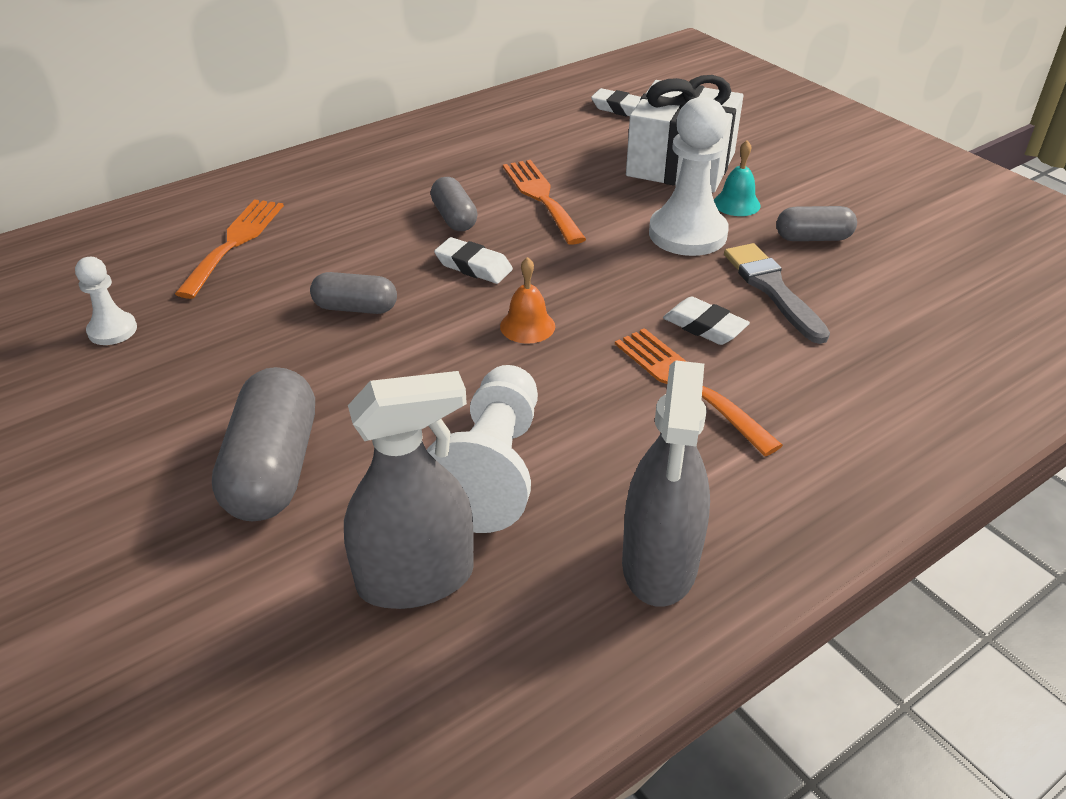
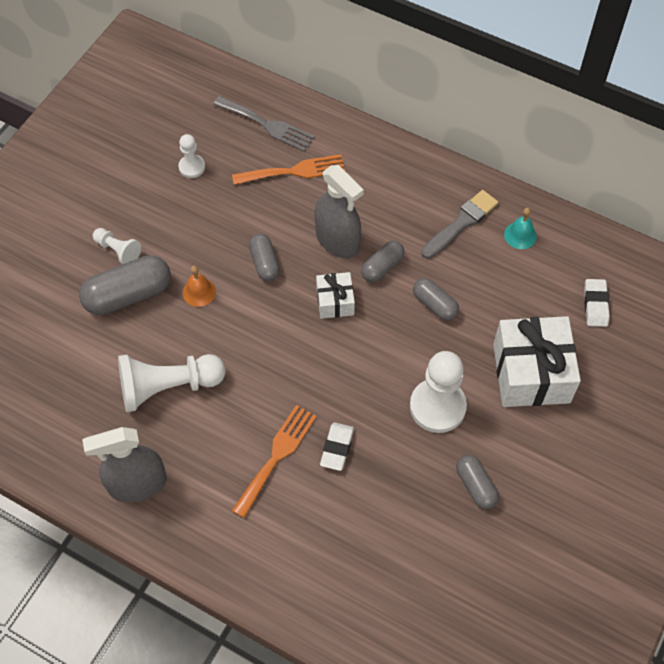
camera: 65 degrees right, 20 degrees up
(132, 244) = (267, 125): none -> grey fork
(172, 457) = (118, 250): none -> white pawn
(415, 579) = (88, 387): grey spray bottle -> grey spray bottle (337, 240)
(473, 266) = (335, 301): white eraser -> white gift
(527, 326) = (291, 354): orange bell -> orange bell (199, 292)
(541, 197) = (434, 304): orange fork -> grey capsule
(736, 204) = (495, 425): turquoise bell -> turquoise bell (520, 235)
(772, 289) = (397, 476): grey brush -> grey brush (461, 223)

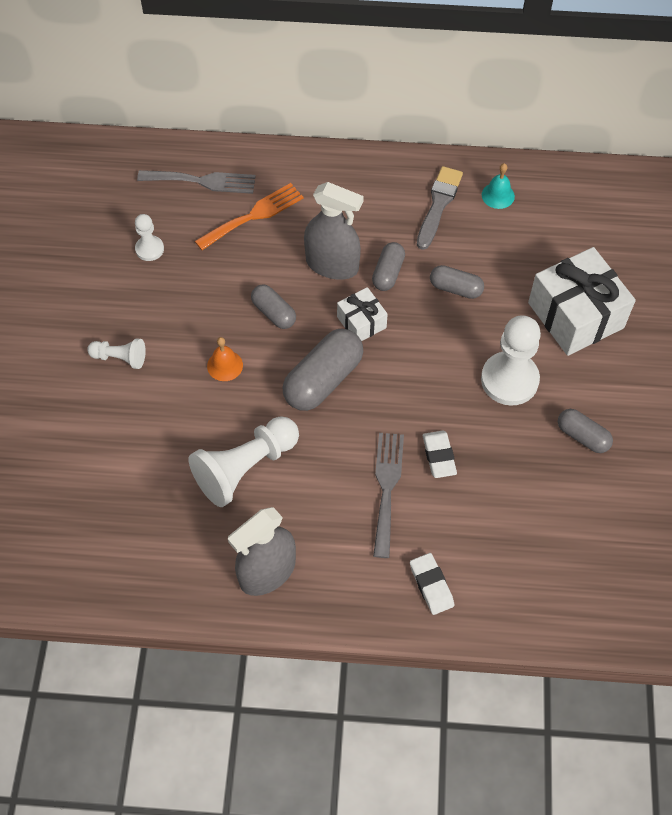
camera: 25 degrees left, 0 degrees up
(128, 295) = (155, 396): grey capsule -> grey capsule (323, 380)
(276, 456) = (387, 488): orange fork -> grey fork
(595, 305) = (598, 232): white eraser -> white eraser (431, 585)

